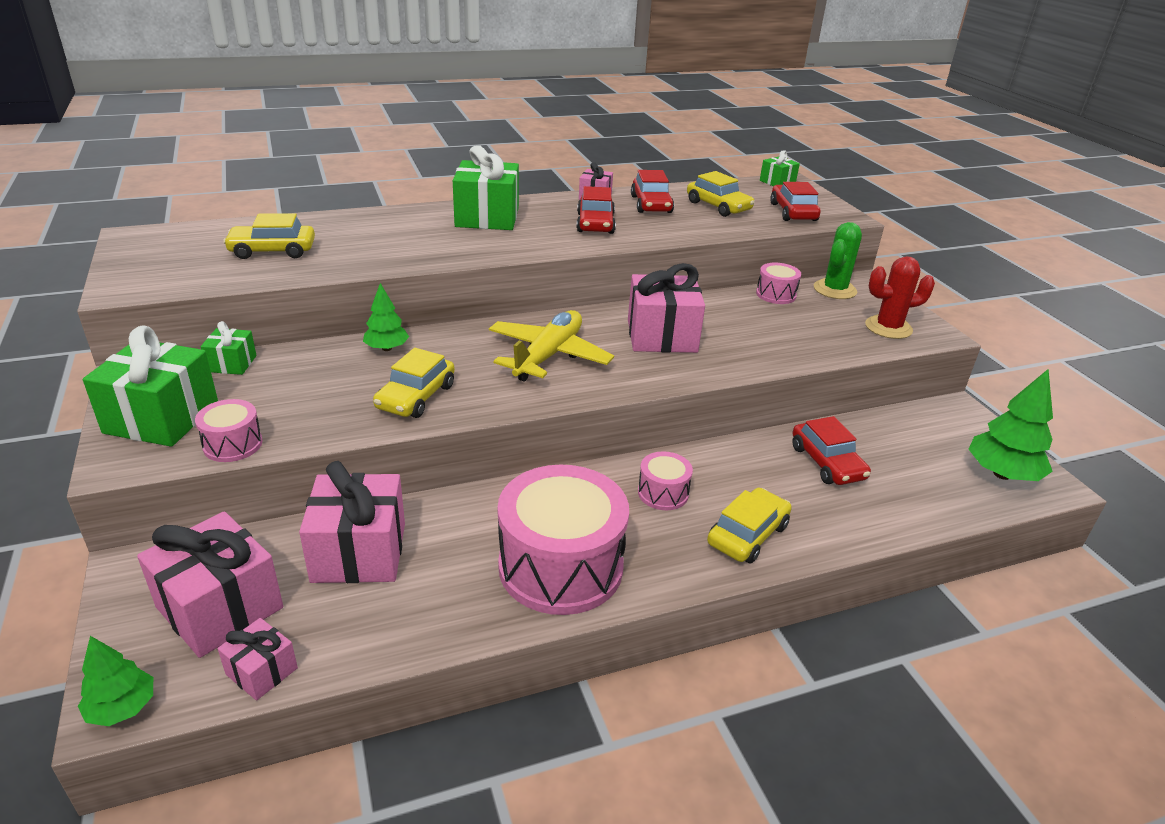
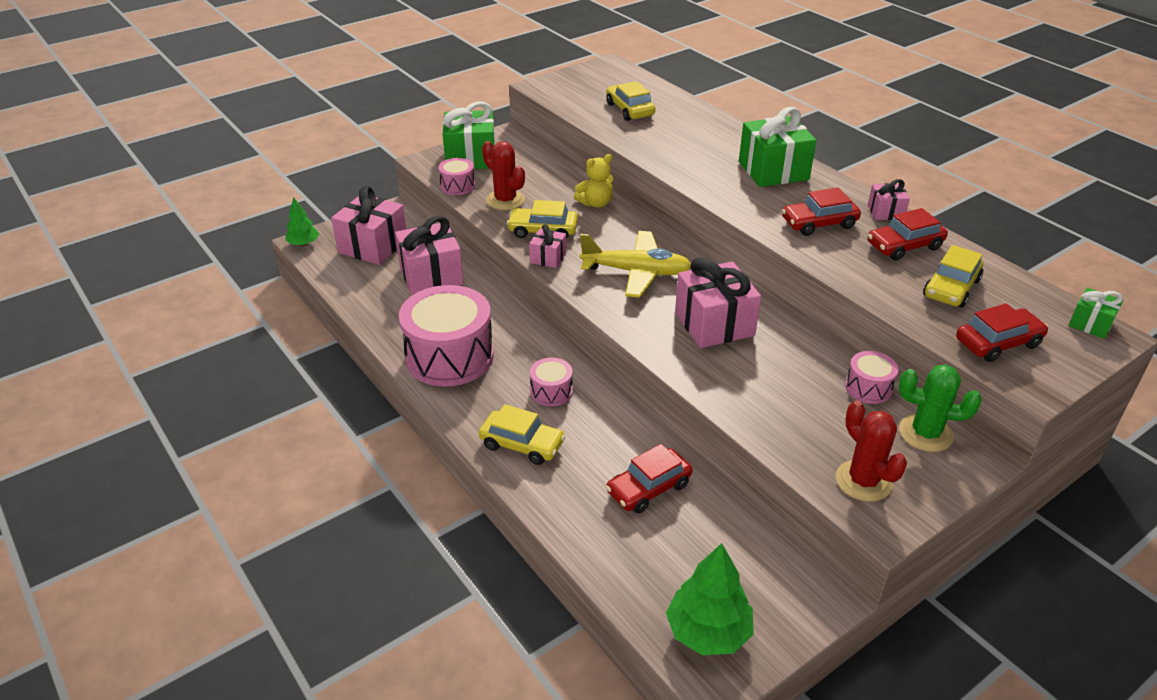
camera: 75 degrees right, 5 degrees up
(232, 364) = (538, 158): green gift -> none
(261, 671) = (334, 273): pink gift -> pink gift (548, 258)
(315, 410) = (505, 200): none -> red cactus
(387, 348) = (596, 203): green tree -> yellow teddy bear

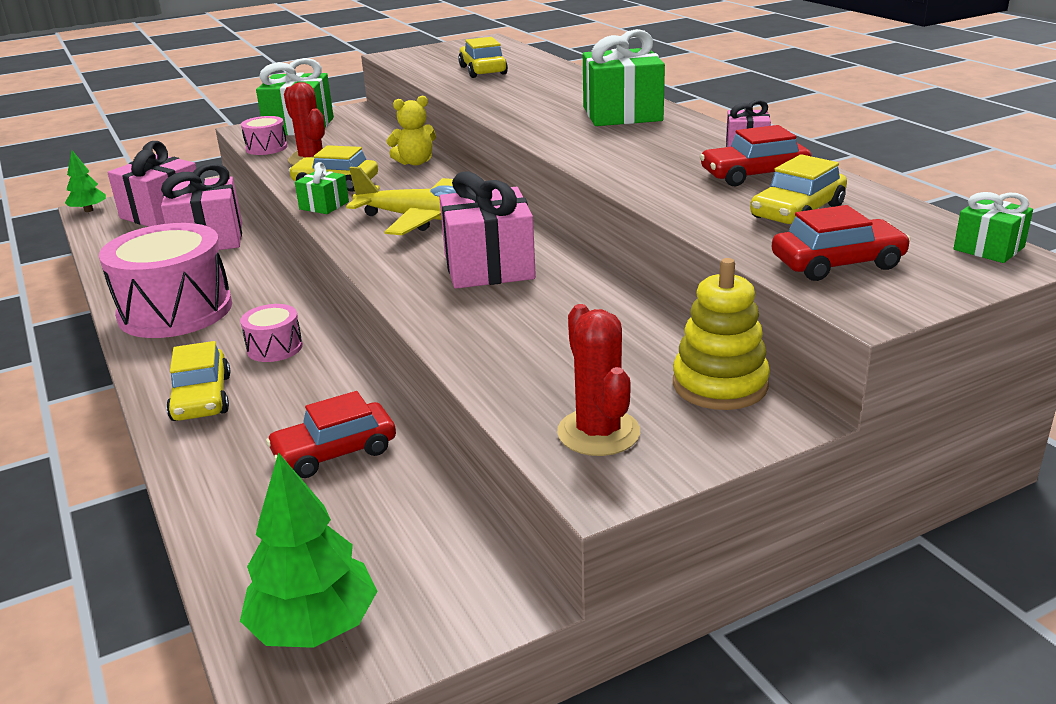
camera: 10 degrees right, 10 degrees down
(522, 444) = (202, 398): yellow car -> yellow car turned 45 degrees clockwise
(548, 258) = (324, 205): pink gift -> green gift
(819, 223) = (651, 155): red car -> none
(868, 388) = (661, 334): pink drum -> none
(925, 433) = (720, 385): green cactus -> yellow stacking toy

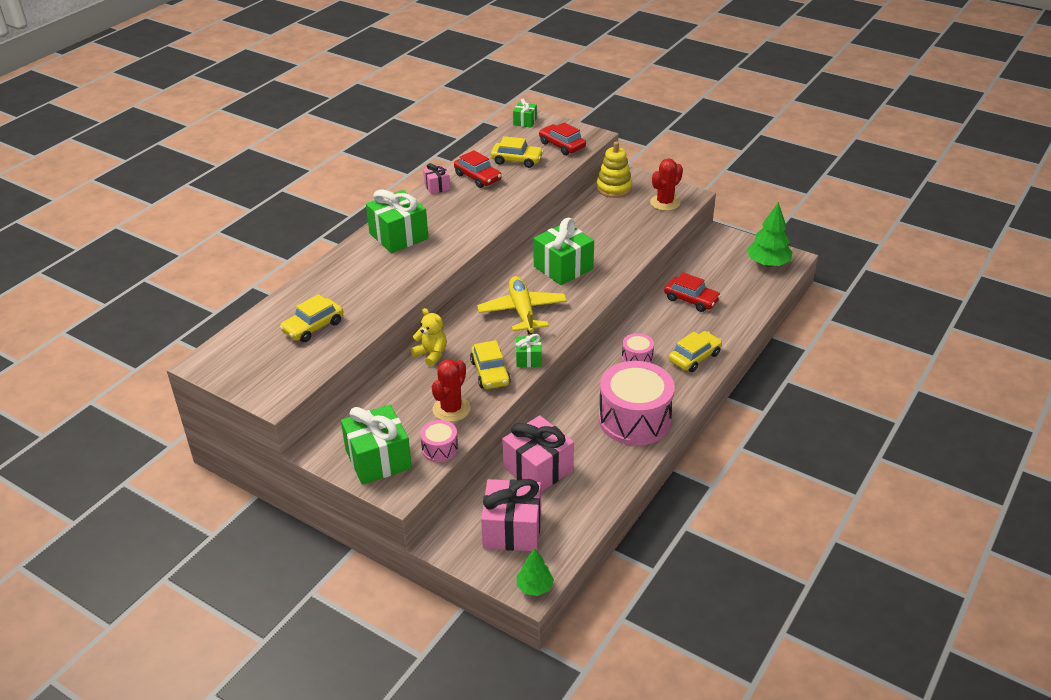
camera: 120 degrees left, 10 degrees up
(489, 267) = (563, 267): pink gift -> green gift

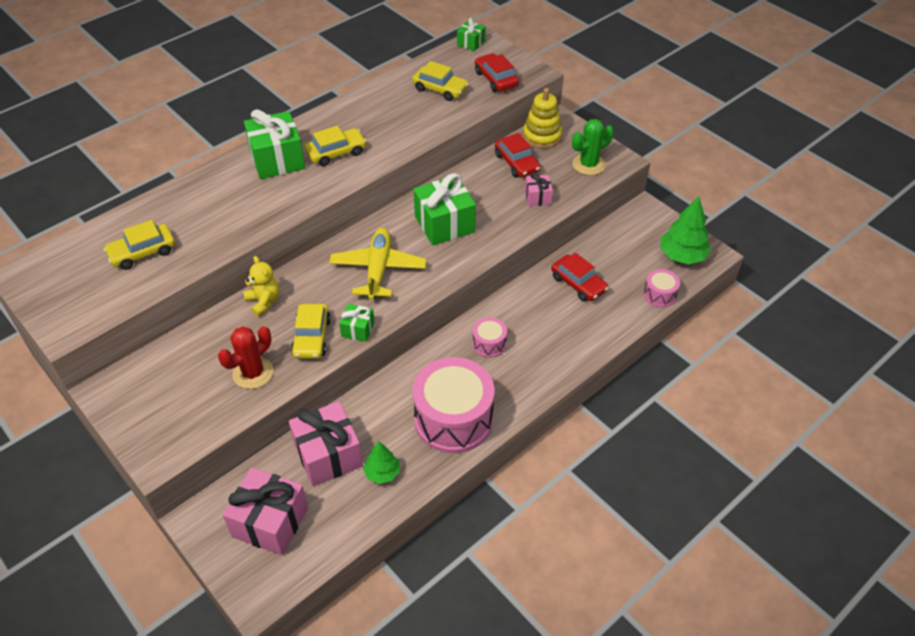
camera: 15 degrees right, 10 degrees up
(378, 459) = (155, 416): green gift -> none
(437, 186) = (344, 107): pink gift -> pink gift (538, 197)
(440, 449) = (219, 419): pink drum -> pink drum (659, 295)
(478, 177) = (390, 103): red car -> red car (517, 163)
(534, 587) = (261, 599): green tree -> green tree (382, 473)
(665, 203) = (588, 164): red cactus -> green cactus
(694, 357) = (550, 356): yellow car -> yellow car (336, 152)

